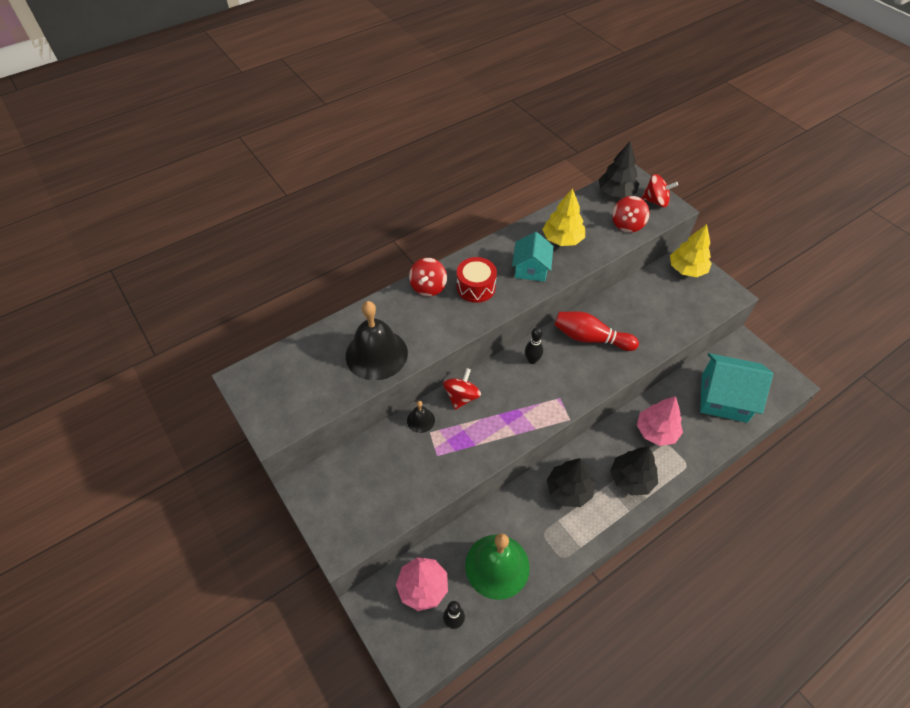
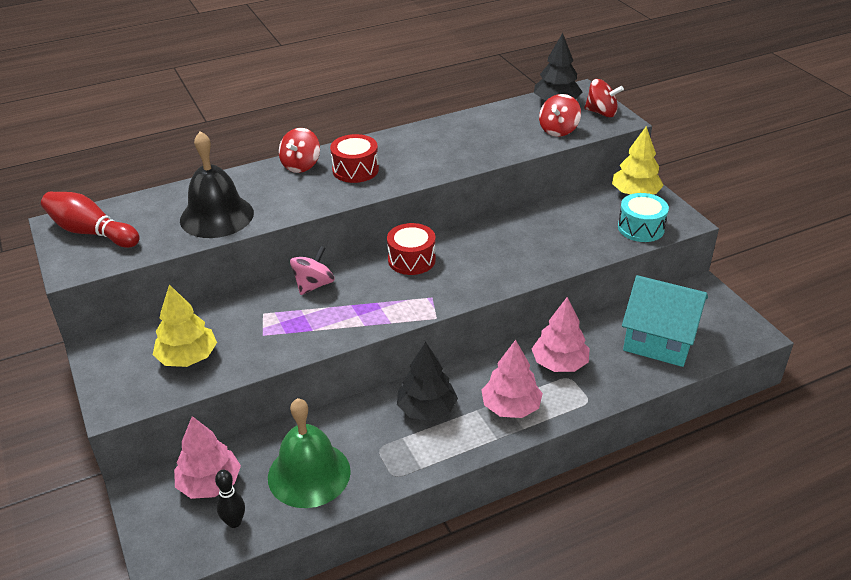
camera: 10 degrees right, 15 degrees down
(420, 420) = (257, 301): black bell -> none
(461, 397) = (313, 285): red spinning top -> pink spinning top
(531, 269) = (426, 159): turquoise house -> none
(532, 360) = (411, 260): black bowling pin -> red drum
(562, 239) = (475, 137): yellow tree -> yellow tree (188, 357)
(590, 338) = (491, 246): red bowling pin -> red bowling pin (91, 232)
(631, 479) = (511, 407): black tree -> pink tree
(701, 305) = (641, 228): none -> turquoise drum

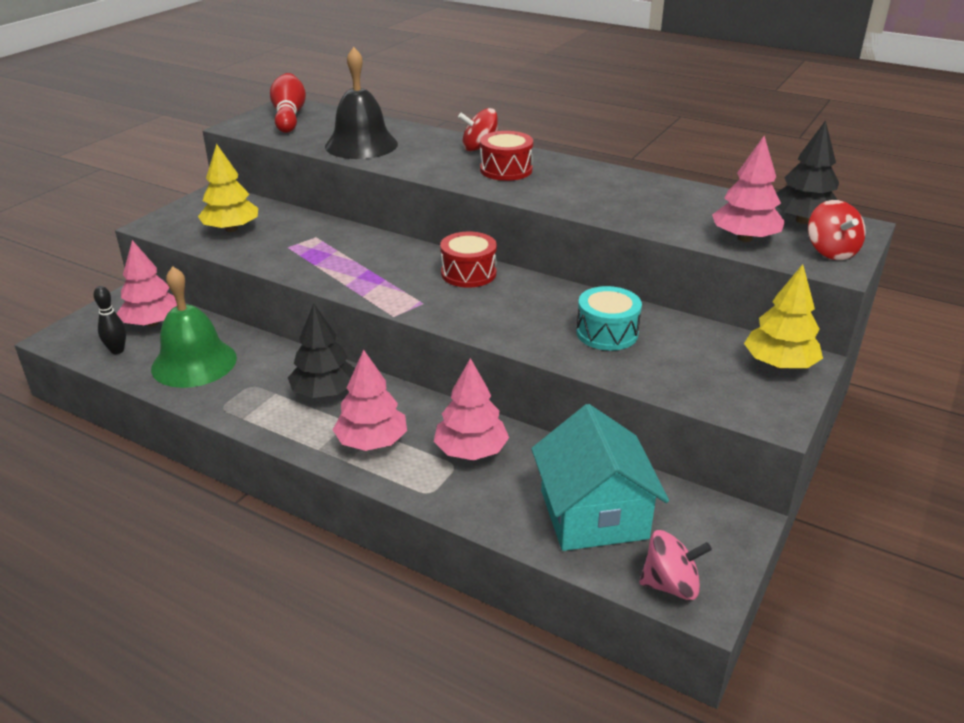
camera: 55 degrees right, 5 degrees down
(313, 285) = (376, 243): pink spinning top -> pink spinning top (670, 585)
(558, 130) = (745, 238): red spinning top -> pink tree
(641, 228) = (712, 390): turquoise drum -> turquoise drum (607, 333)

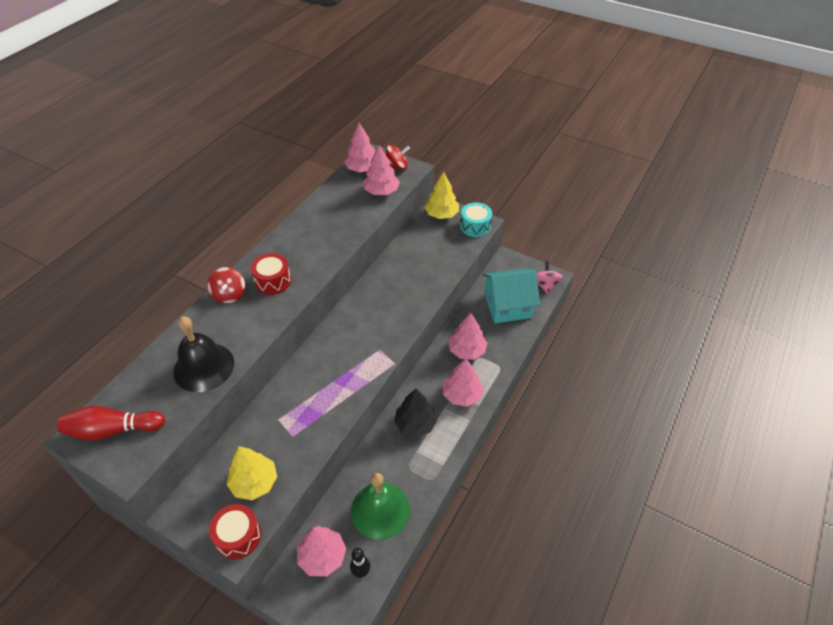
camera: 90 degrees left, 15 degrees up
(468, 273) = (344, 327): red drum -> red drum (238, 536)
(607, 333) = (414, 270): turquoise drum -> turquoise drum (475, 226)
(802, 220) = (362, 169): black tree -> pink tree

